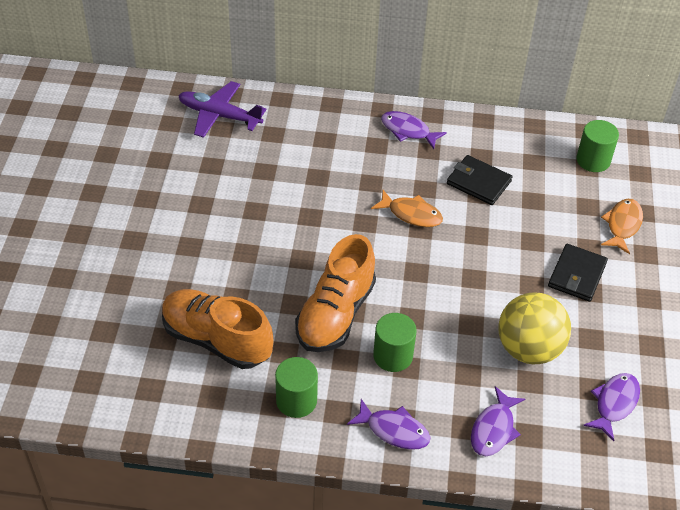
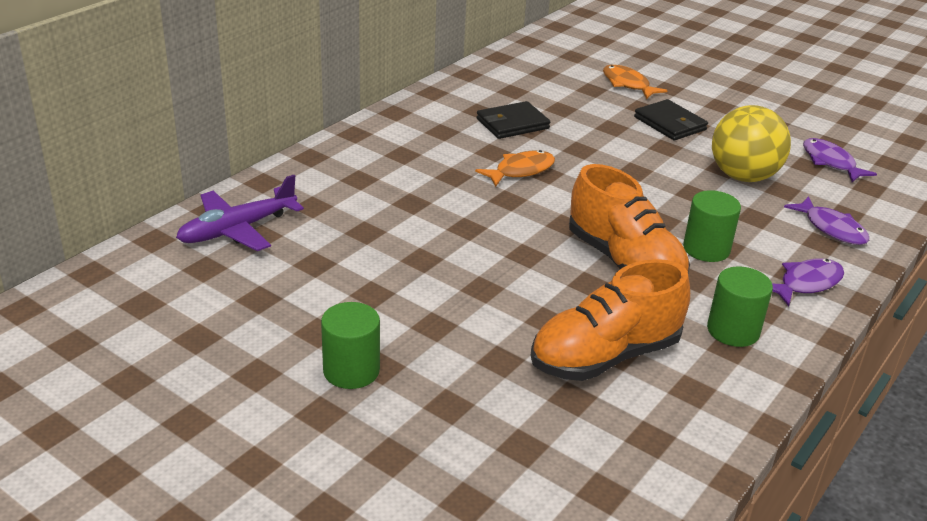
camera: 60 degrees left, 15 degrees down
(408, 131) = (402, 131): purple fish -> none
(593, 160) = (538, 67): green cylinder -> green cylinder (351, 370)

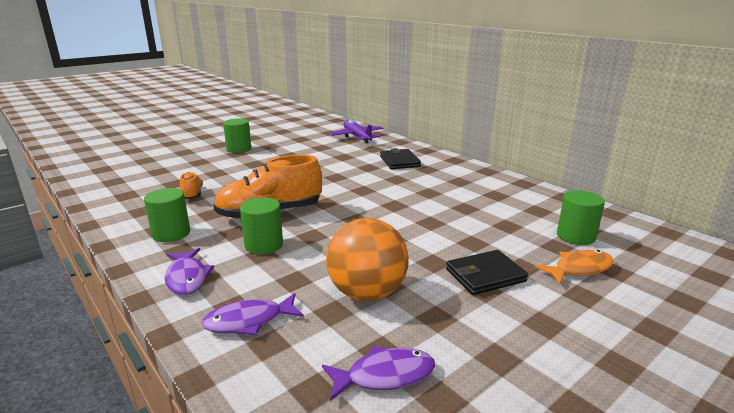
camera: 105 degrees right, 10 degrees down
(512, 124) = (474, 203): black wallet -> black wallet (399, 161)
(520, 171) = (399, 198): orange fish -> none
(565, 79) = (576, 236): none -> green cylinder
(605, 356) = (192, 194): orange shoe -> orange shoe, size x0.49
(743, 176) = (367, 293): yellow ball -> orange ball

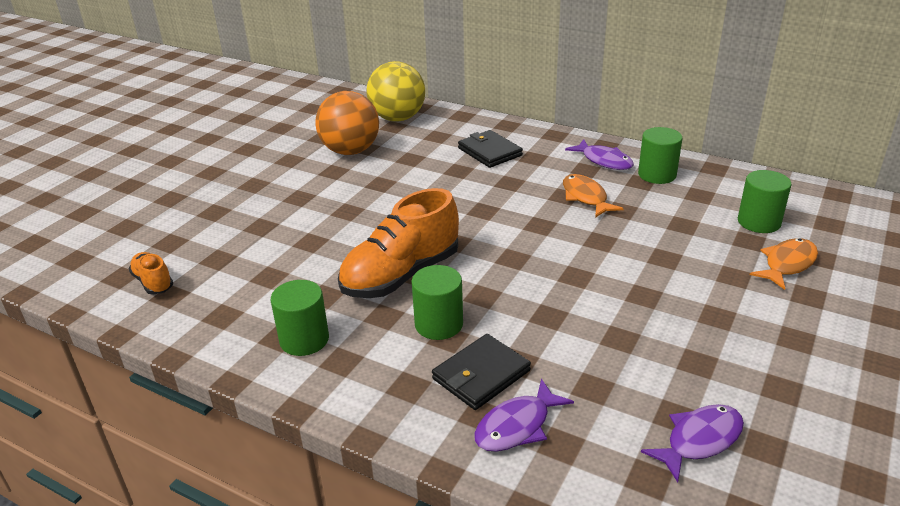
camera: 20 degrees left, 10 degrees up
(187, 278) = (392, 395): purple fish -> purple fish (604, 161)
(192, 194) = (265, 271): orange shoe -> orange shoe (153, 282)
(239, 149) = (250, 175): green cylinder -> green cylinder (657, 175)
(357, 137) = (398, 118): purple plane -> yellow ball
(367, 293) = (608, 354): orange ball -> orange ball (350, 151)
(444, 196) = (585, 197): none -> orange fish
(485, 275) = (706, 297): black wallet -> black wallet (481, 375)

